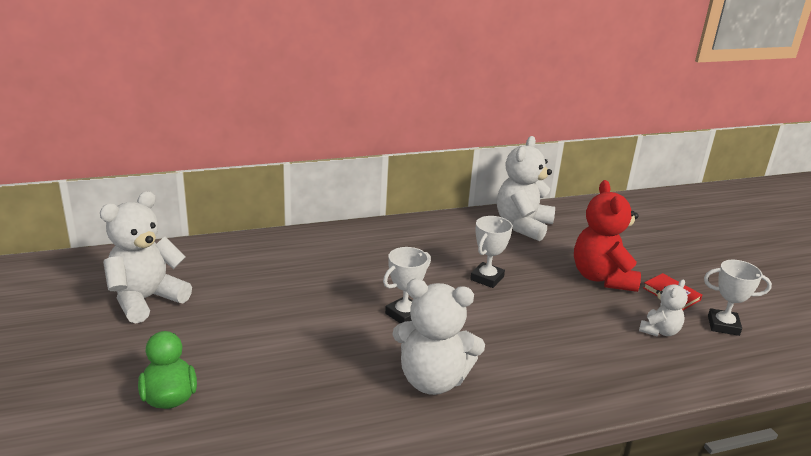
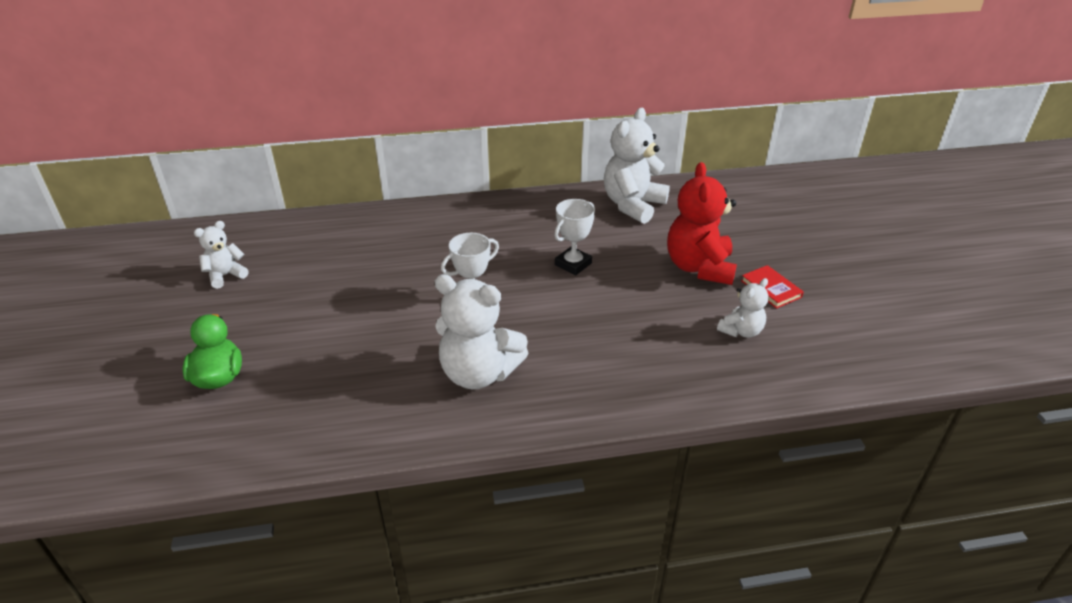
camera: 10 degrees right, 10 degrees up
(146, 299) = (226, 275): white teddy bear -> white teddy bear, size x0.54
(723, 325) = (816, 328): white trophy -> none

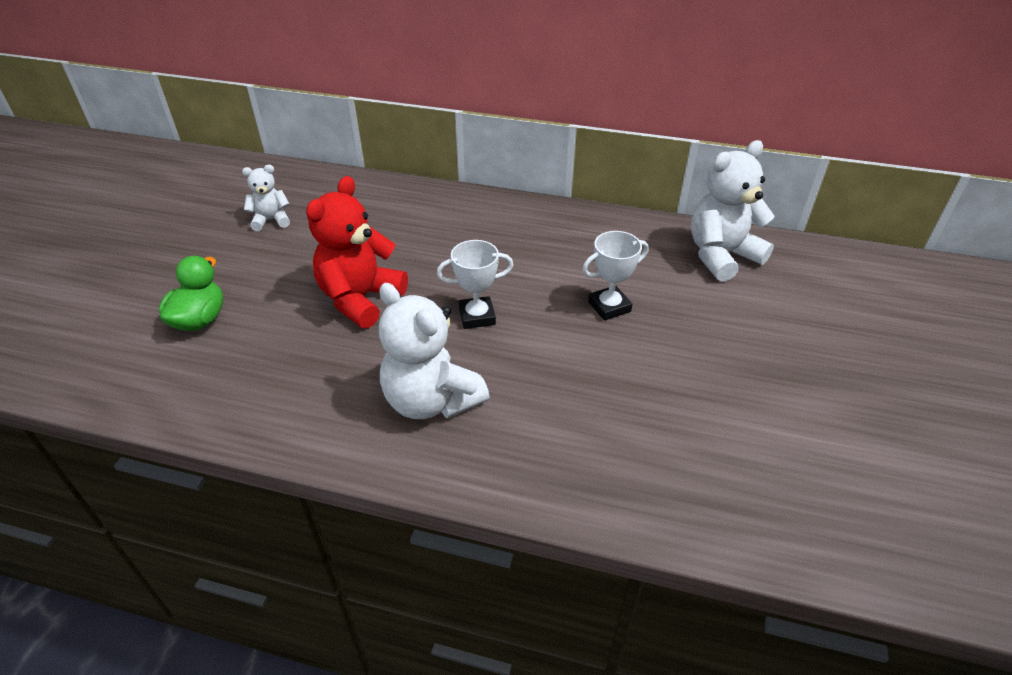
camera: 25 degrees right, 5 degrees up
(699, 267) = (758, 356): red teddy bear -> red teddy bear (360, 299)
(741, 331) = (764, 455): white teddy bear -> none
(771, 289) = (837, 412): red book -> none

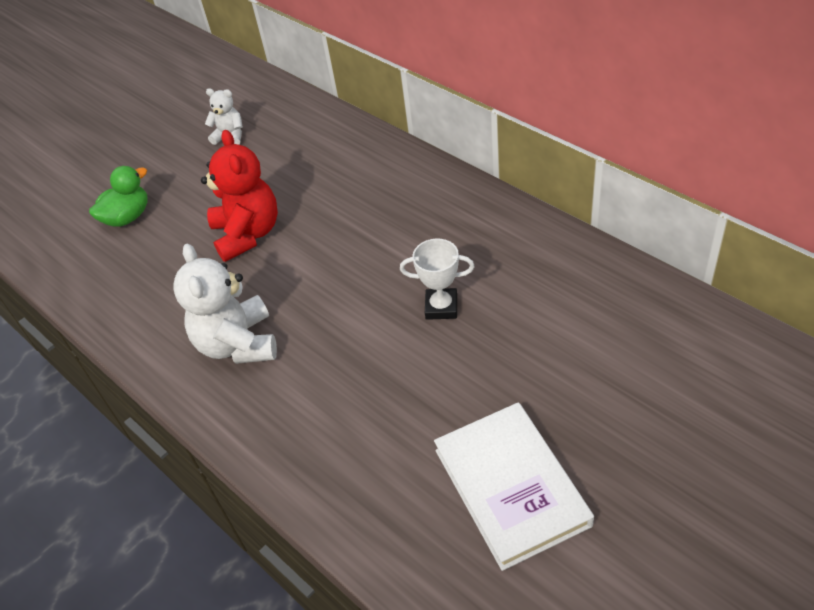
camera: 35 degrees right, 5 degrees up
(360, 299) = (247, 234): red teddy bear -> red teddy bear turned 105 degrees clockwise
(477, 316) = (324, 280): white trophy -> none
(721, 256) = (594, 287): white teddy bear -> none
(801, 431) = (511, 487): none -> white book

